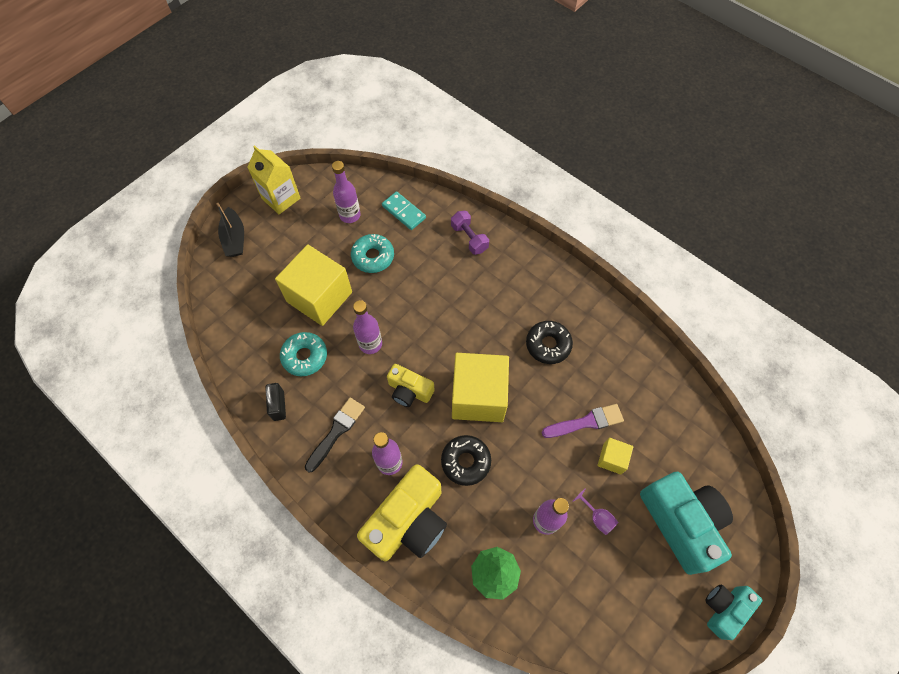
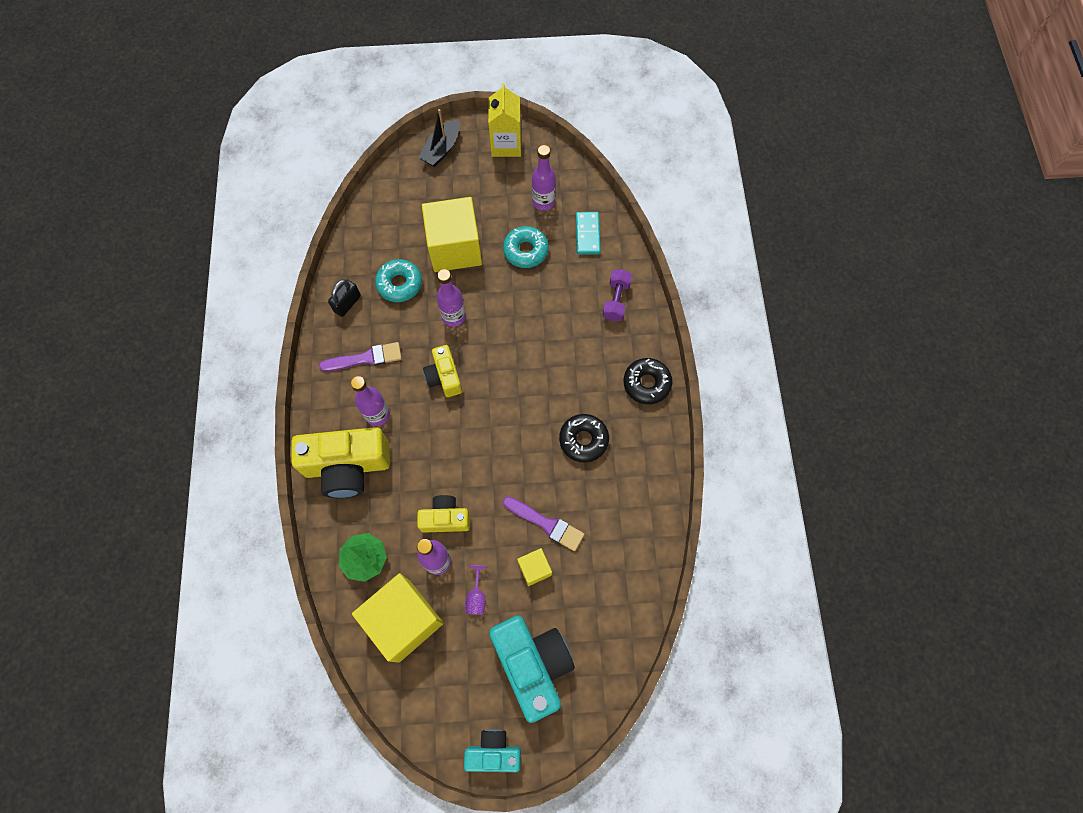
camera: 45 degrees right, 5 degrees up
(336, 431) = (365, 358): black brush -> purple brush
(466, 461) = (428, 465): black donut -> black donut (646, 383)
(478, 396) = (488, 428): yellow cube -> yellow cube (404, 620)
(518, 486) = (445, 518): none -> yellow camera
(681, 522) = (532, 664): turquoise camera -> turquoise camera turned 45 degrees counterclockwise

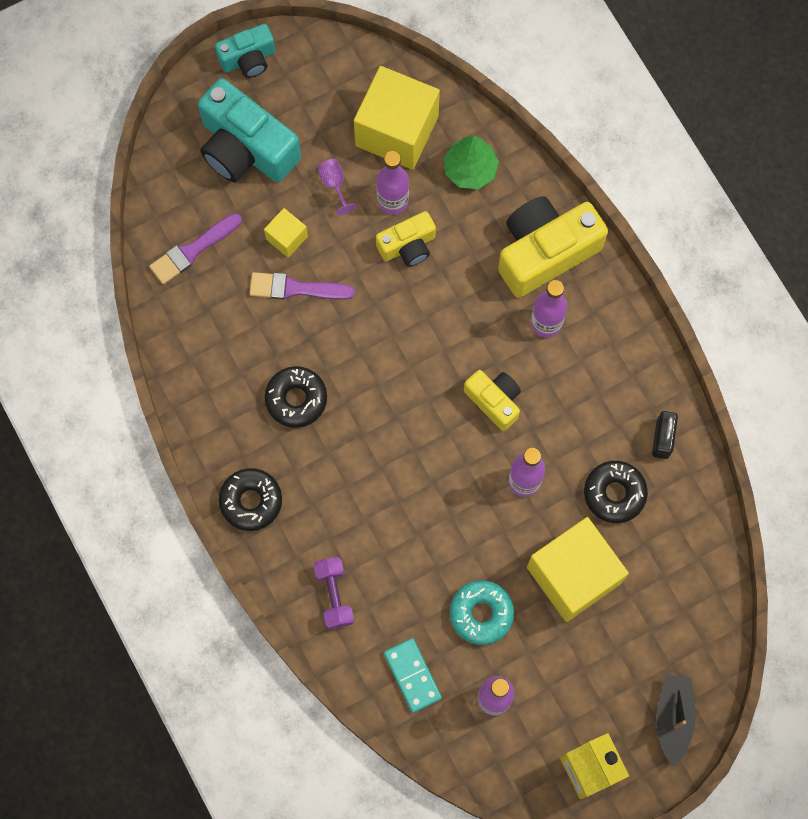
camera: 155 degrees right, 5 degrees up
(365, 358) = (599, 381): purple brush -> purple brush (193, 250)
(399, 284) = (614, 493): turquoise donut -> black donut

